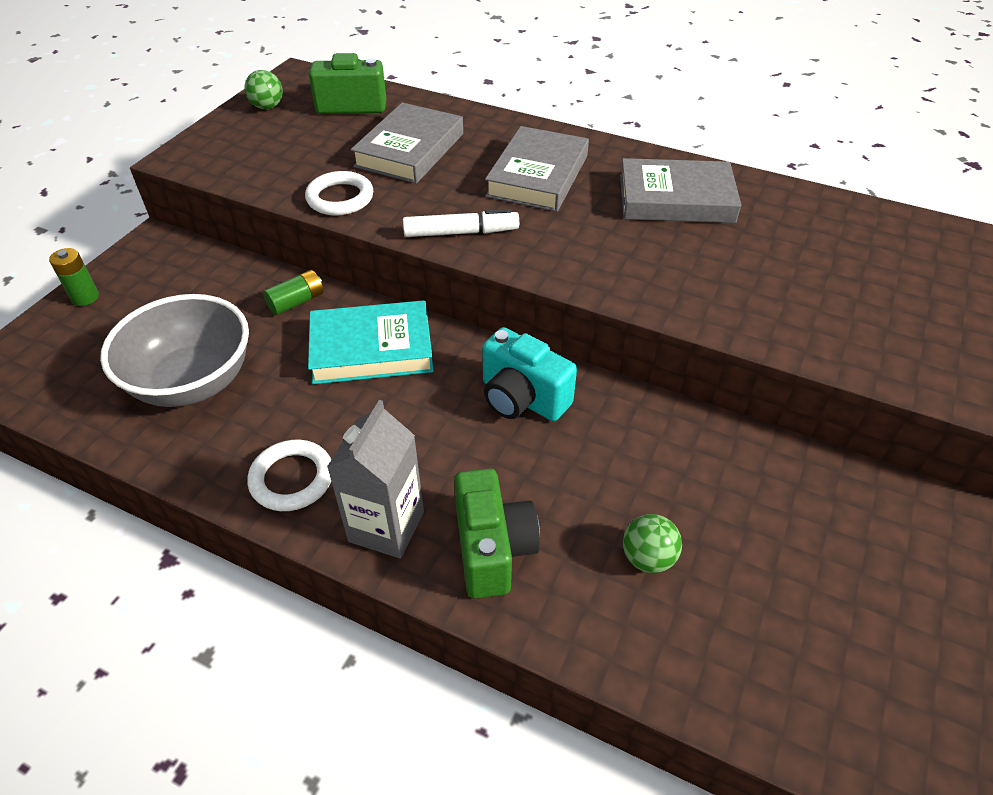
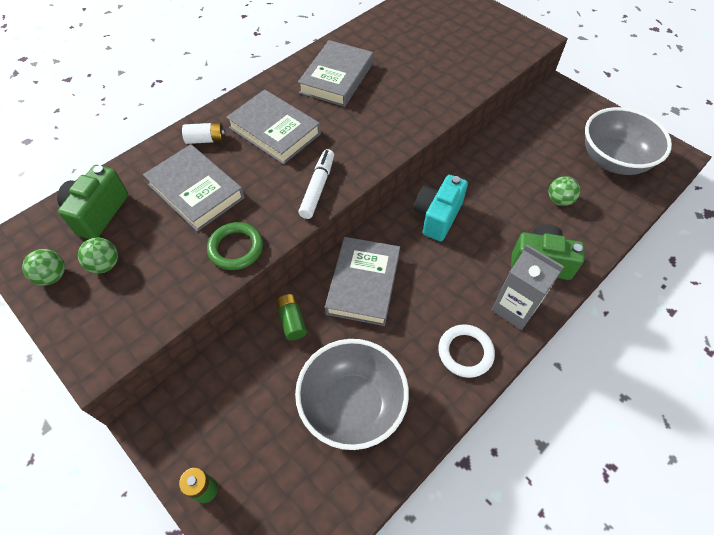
camera: 70 degrees left, 10 degrees up
(290, 128) = (105, 265): none -> green ball
(340, 198) = (236, 248): white ring -> green ring
(372, 349) = (363, 283): turquoise book -> grey book
(491, 134) = (206, 140): none -> white battery
(522, 398) = (437, 217): turquoise camera -> turquoise camera turned 150 degrees clockwise
(816, 643) = (613, 160): none -> grey bowl

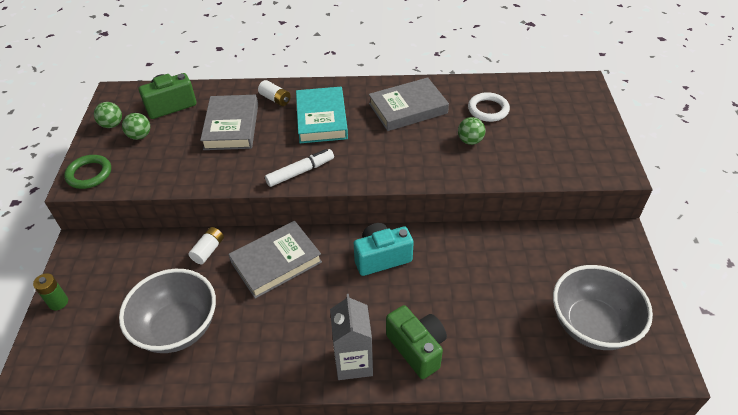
camera: 45 degrees right, 10 degrees down
(236, 248) = (210, 174): green ring -> green ring (89, 174)
(274, 131) = (321, 119): grey book -> turquoise book
(292, 321) = (208, 250): green battery -> white battery
(465, 352) = (282, 359): white ring -> white ring (488, 109)
(559, 200) = (495, 318): green ball -> green ball (470, 141)

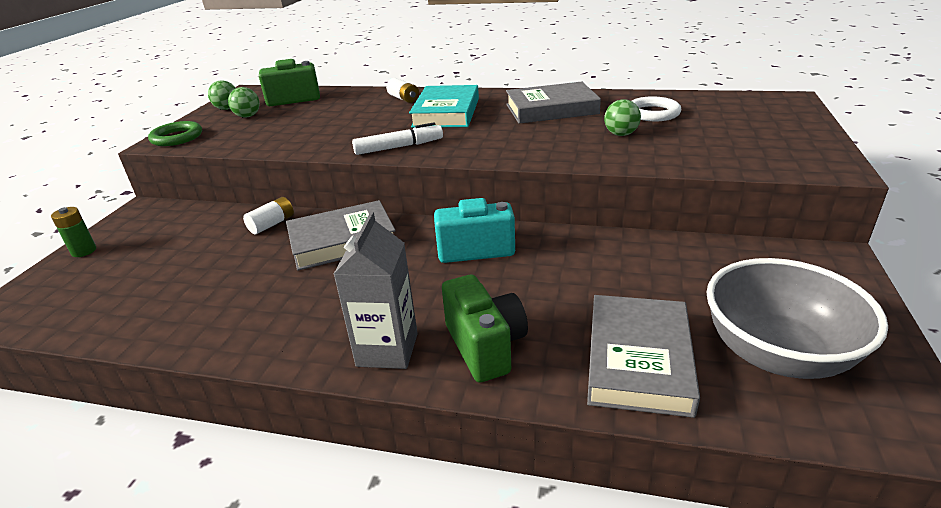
camera: 15 degrees right, 15 degrees down
(177, 328) = (190, 287): grey bowl -> none
(231, 126) = (345, 114): grey book -> grey book (638, 360)

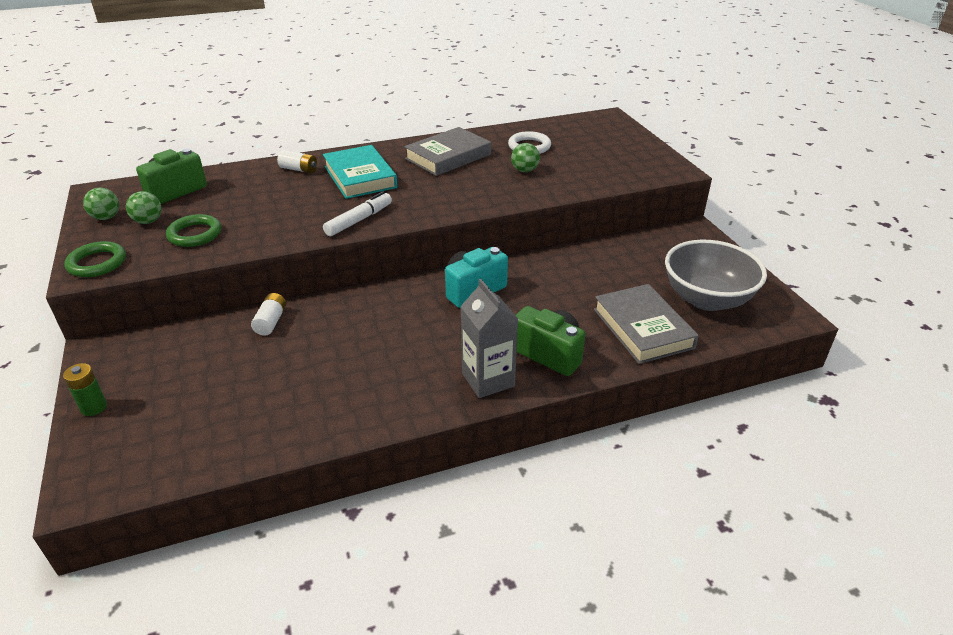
camera: 35 degrees left, 5 degrees up
(263, 131) = (195, 234): none -> green ring
(342, 241) = (357, 316): grey book -> none

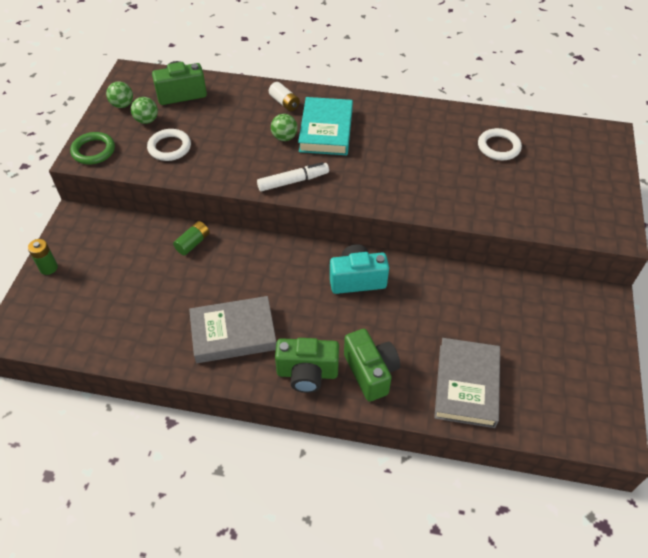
camera: 30 degrees right, 15 degrees up
(195, 234) = (169, 147): green ring -> white ring
(271, 322) = (193, 243): white battery -> green battery
(448, 156) = (415, 133): grey book -> grey book (233, 333)
(488, 380) = (307, 373): grey carton -> green camera
(524, 170) = (471, 177): green ball -> green ball (284, 137)
(706, 299) = (550, 382): grey bowl -> none

